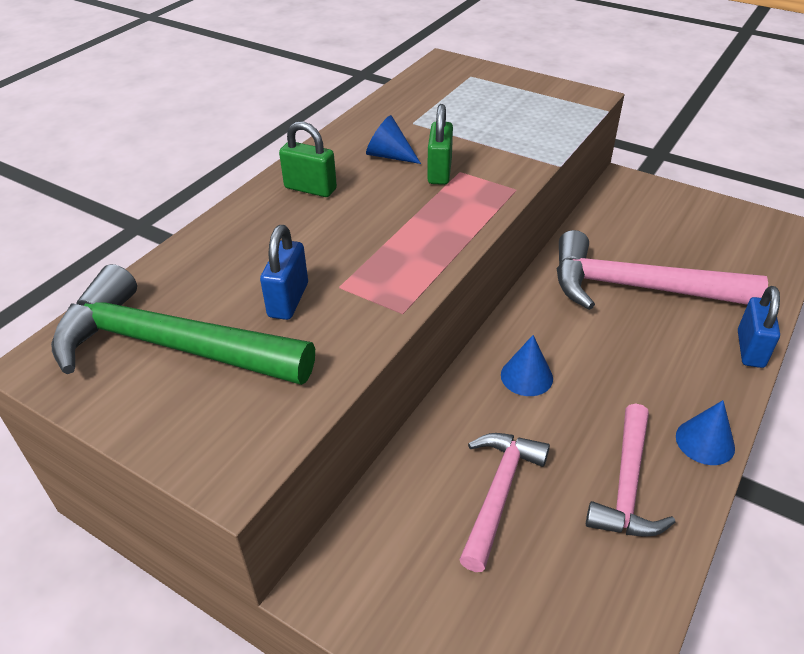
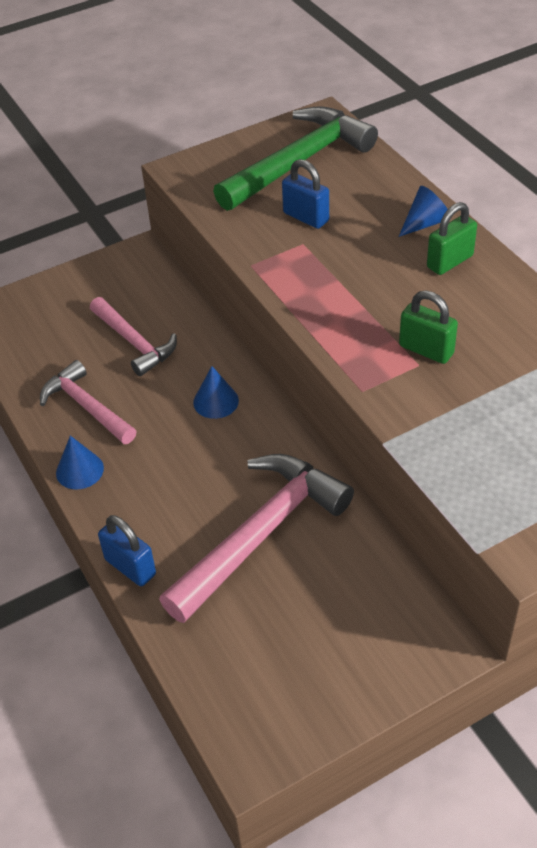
camera: 120 degrees right, 5 degrees up
(389, 156) = (478, 326): blue cone -> blue cone (425, 223)

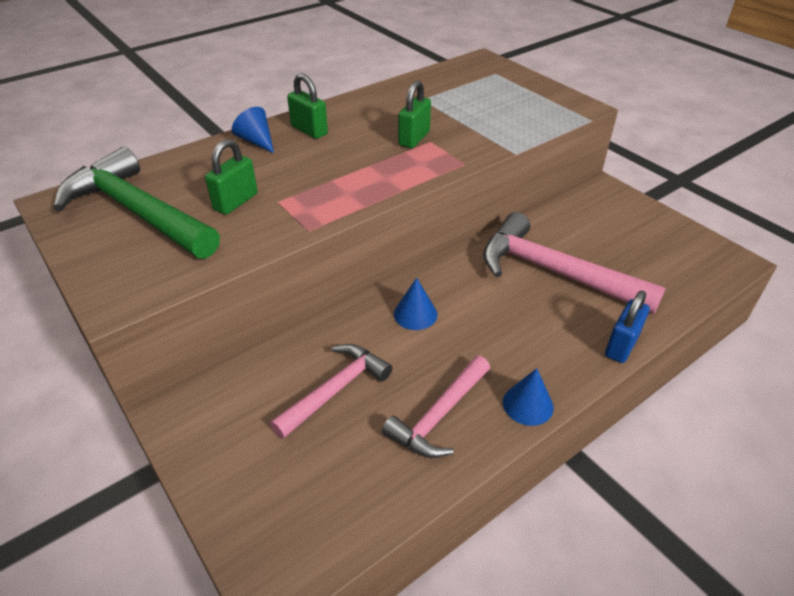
camera: 100 degrees left, 5 degrees down
(306, 217) = (236, 202): blue padlock -> green padlock

